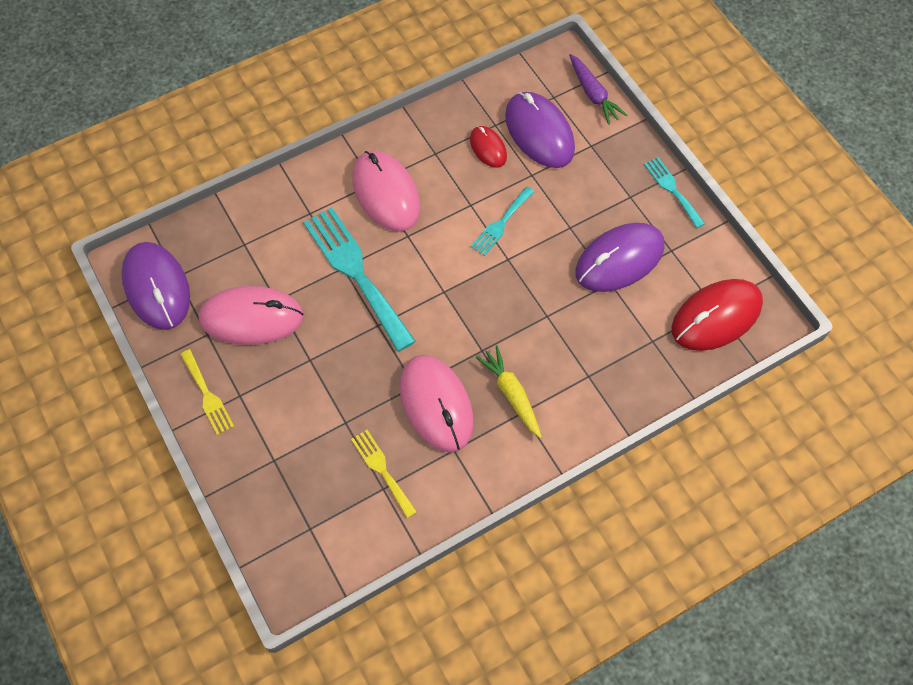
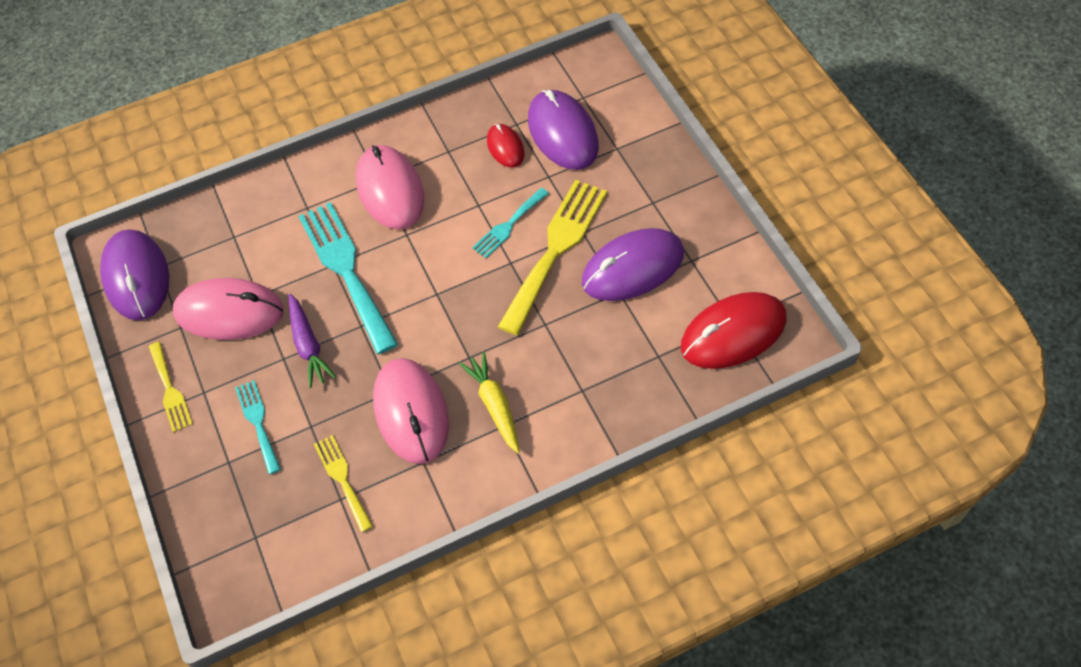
camera: 10 degrees right, 5 degrees down
(547, 244) = (555, 249): none -> yellow fork
(593, 94) = (626, 95): purple carrot -> purple carrot (308, 345)
(672, 190) = (700, 197): turquoise fork -> turquoise fork (258, 422)

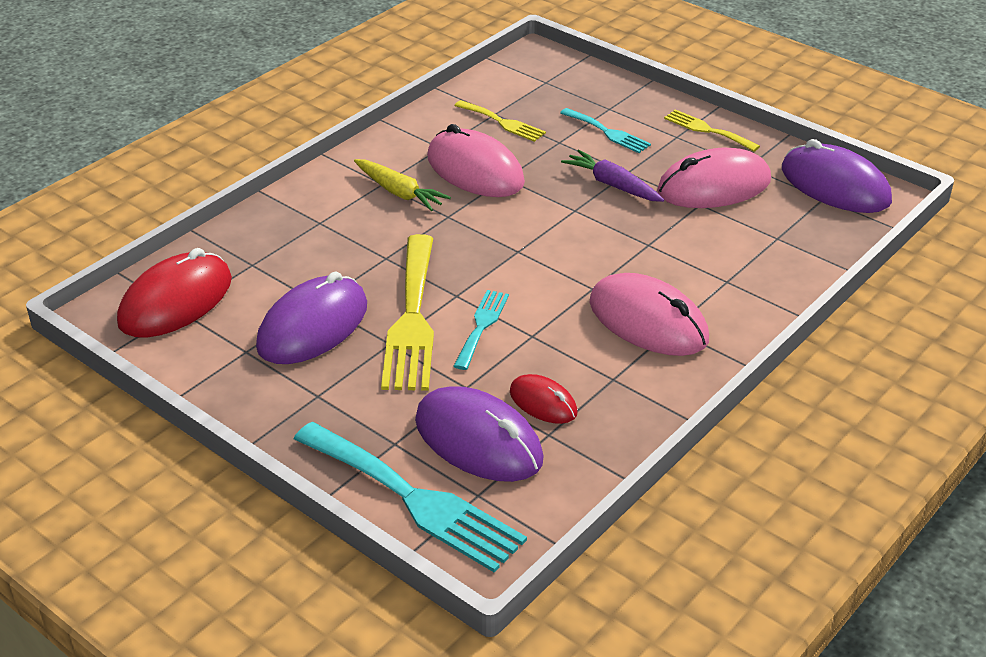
camera: 150 degrees right, 20 degrees down
(346, 270) = (630, 243): turquoise fork -> turquoise fork (414, 499)

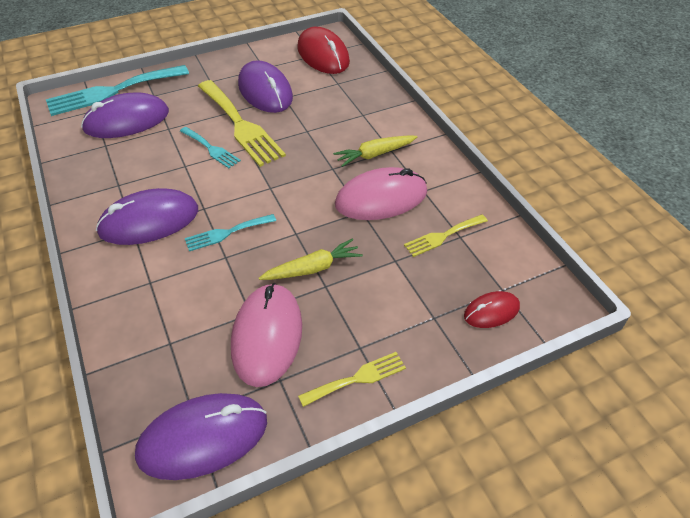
camera: 115 degrees right, 10 degrees up
(412, 319) = (240, 125): yellow fork -> yellow fork turned 150 degrees counterclockwise
(543, 402) = (128, 151): red mouse -> red mouse (491, 311)
(608, 132) = (393, 298): turquoise fork -> turquoise fork (227, 233)
(613, 185) = (312, 268): purple carrot -> yellow carrot
(648, 321) = (149, 221): pink mouse -> purple mouse

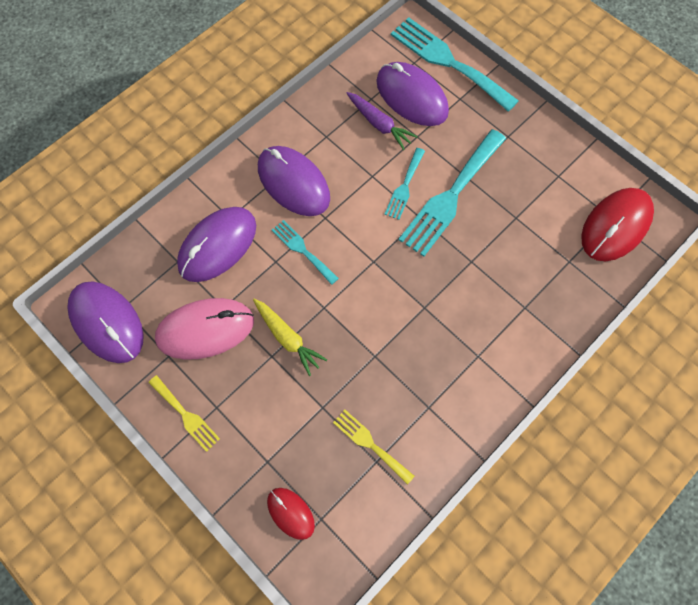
camera: 70 degrees right, 20 degrees up
(136, 147) = (379, 124): none -> purple carrot
(240, 125) = (451, 196): yellow fork -> turquoise fork
(265, 91) = (517, 195): purple mouse -> purple mouse (217, 245)
(375, 154) = (463, 342): yellow carrot -> none
(381, 198) = (399, 369): pink mouse -> none

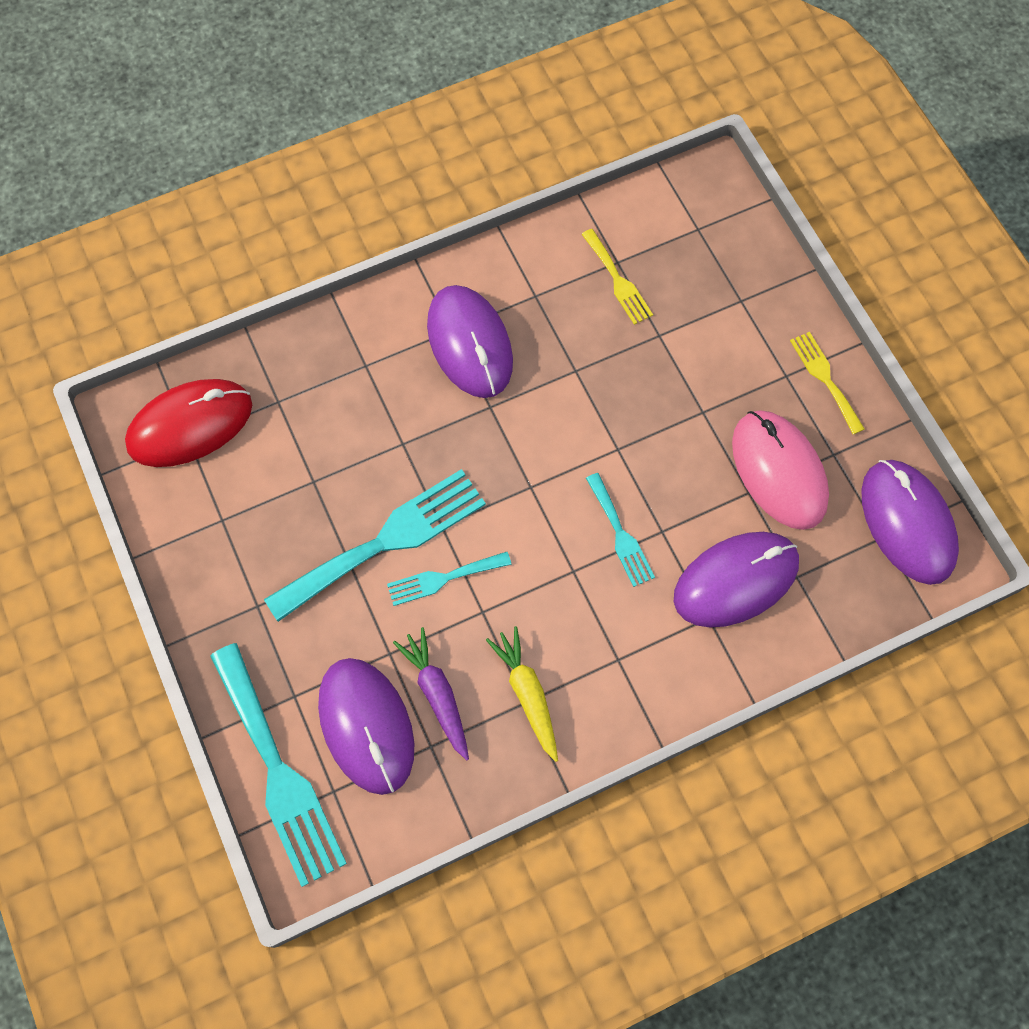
camera: 160 degrees left, 0 degrees up
(205, 330) = (779, 471): pink mouse -> pink mouse turned 60 degrees clockwise
(287, 338) = (676, 426): yellow carrot -> yellow carrot (527, 694)
(290, 513) = (729, 244): red mouse -> none
(293, 183) = (600, 640): purple mouse -> purple mouse (469, 344)
(404, 186) = (443, 578): turquoise fork -> turquoise fork turned 150 degrees counterclockwise

